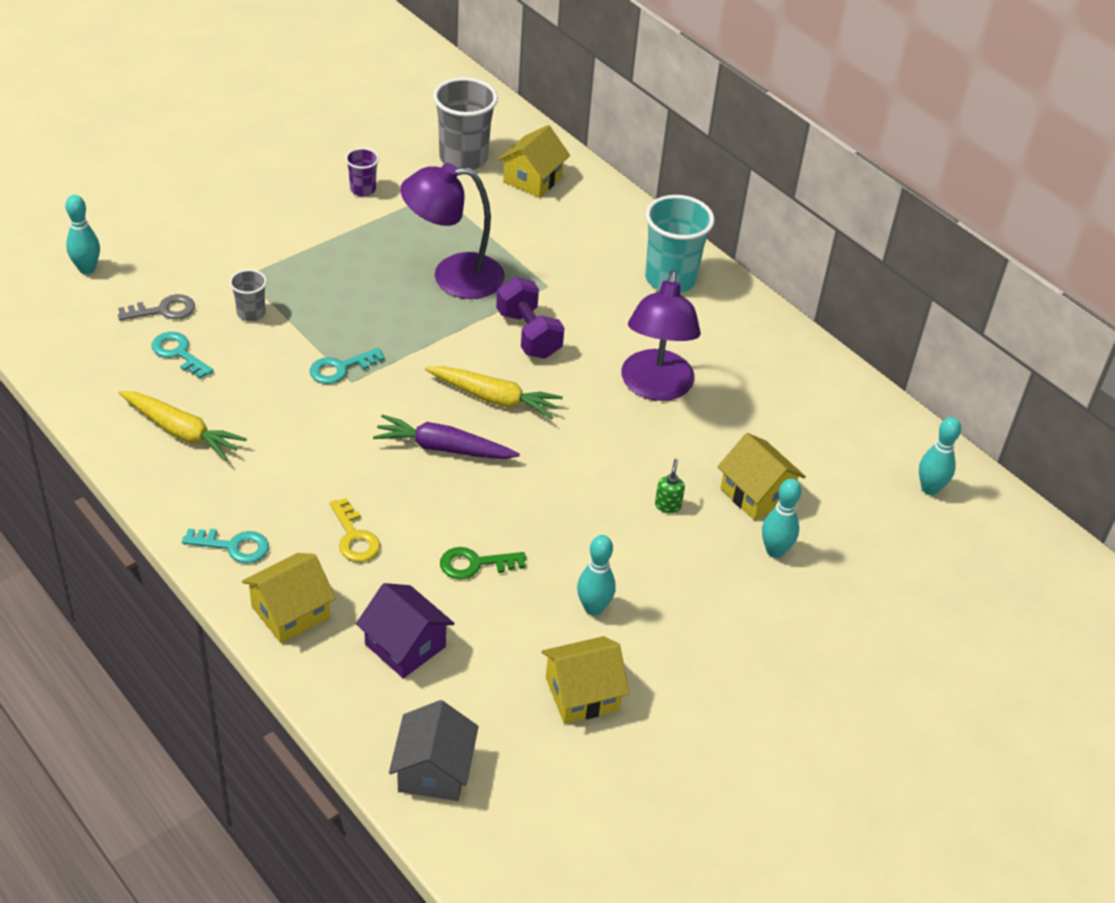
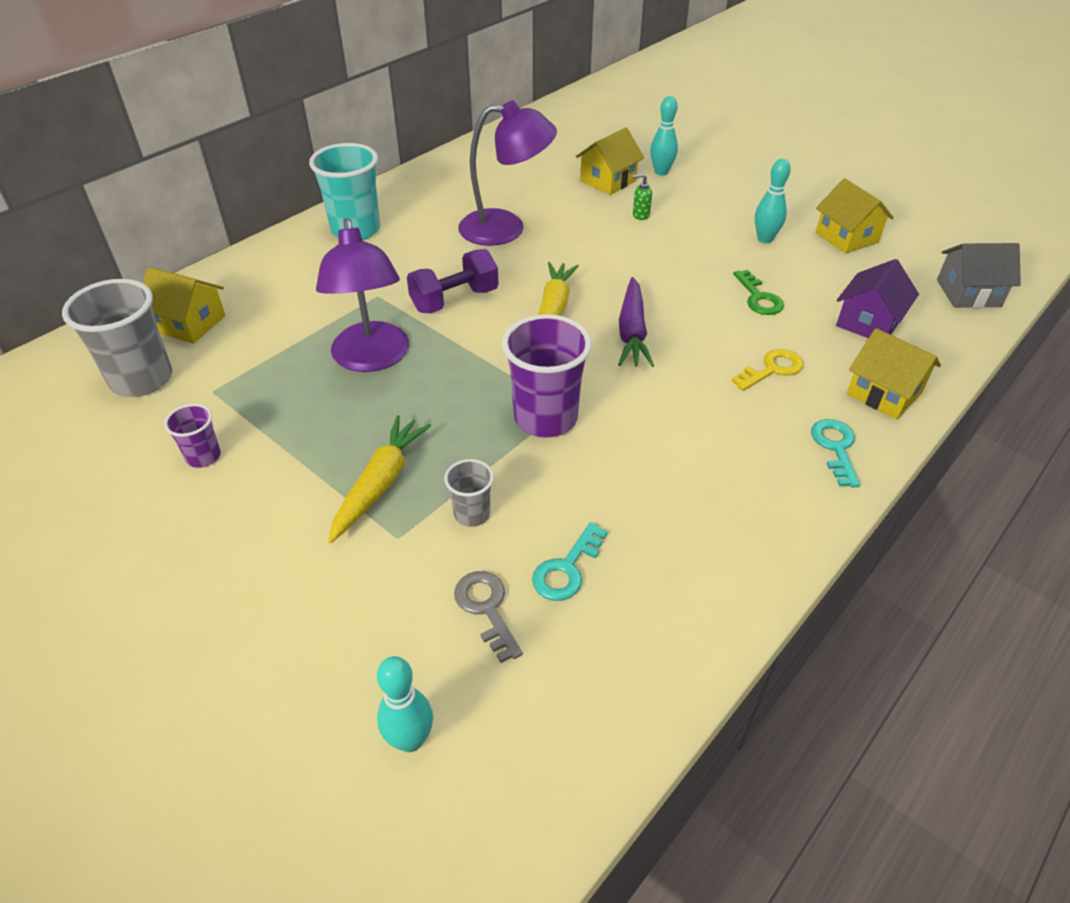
camera: 95 degrees left, 0 degrees up
(181, 432) = (700, 530): yellow carrot -> yellow carrot (380, 483)
(340, 368) = (545, 418): turquoise key -> purple cup
(929, 489) = (570, 121): turquoise bowling pin -> none

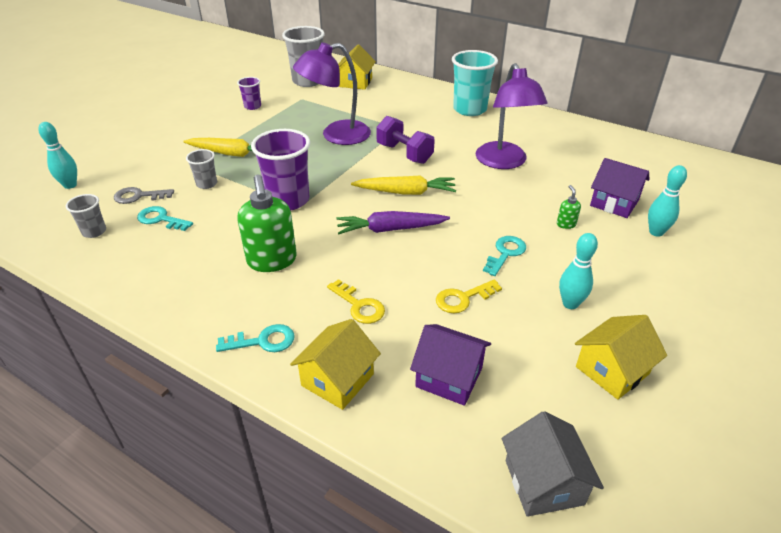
camera: 80 degrees right, 5 degrees down
(486, 609) = (139, 196): grey key -> grey key turned 150 degrees counterclockwise
(588, 664) = (94, 231): none -> grey cup
(608, 181) = (614, 203): yellow house -> purple house
(686, 260) = (505, 253): none -> turquoise key
(687, 438) = (272, 261): none -> green soap dispenser
(758, 298) = (463, 298): green key -> yellow key

